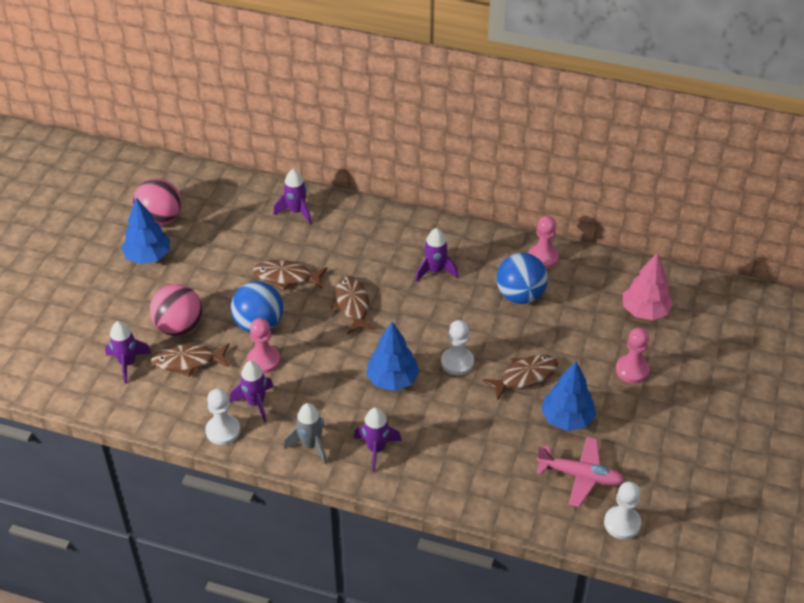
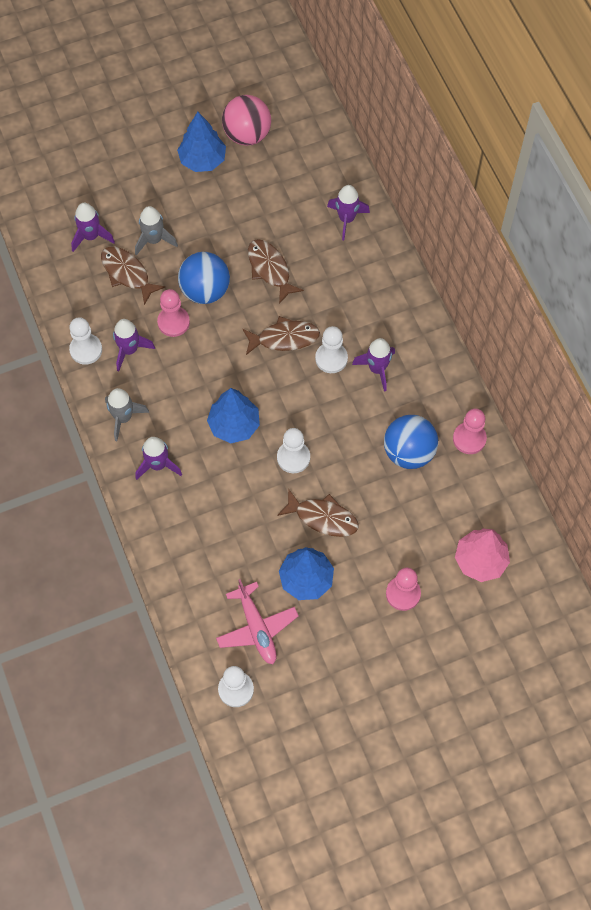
camera: 50 degrees right, 20 degrees up
(179, 327) = (154, 240): pink ball -> grey rocket
(352, 305) = (284, 338): brown fish -> brown fish turned 45 degrees clockwise
(399, 290) = (331, 358): none -> white pawn

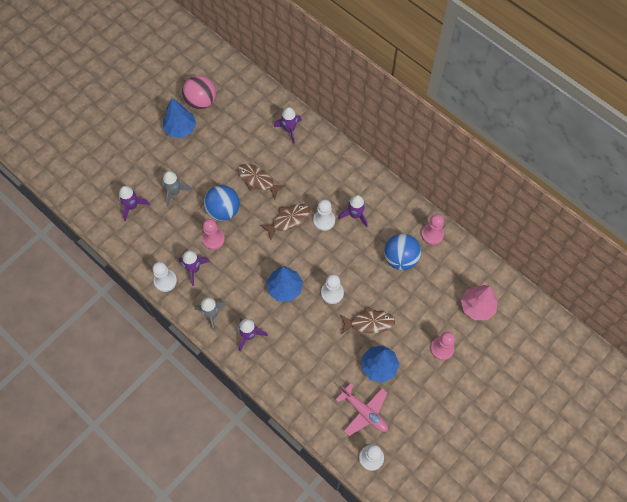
camera: 25 degrees left, 0 degrees up
(127, 273) = (168, 220): brown fish -> none

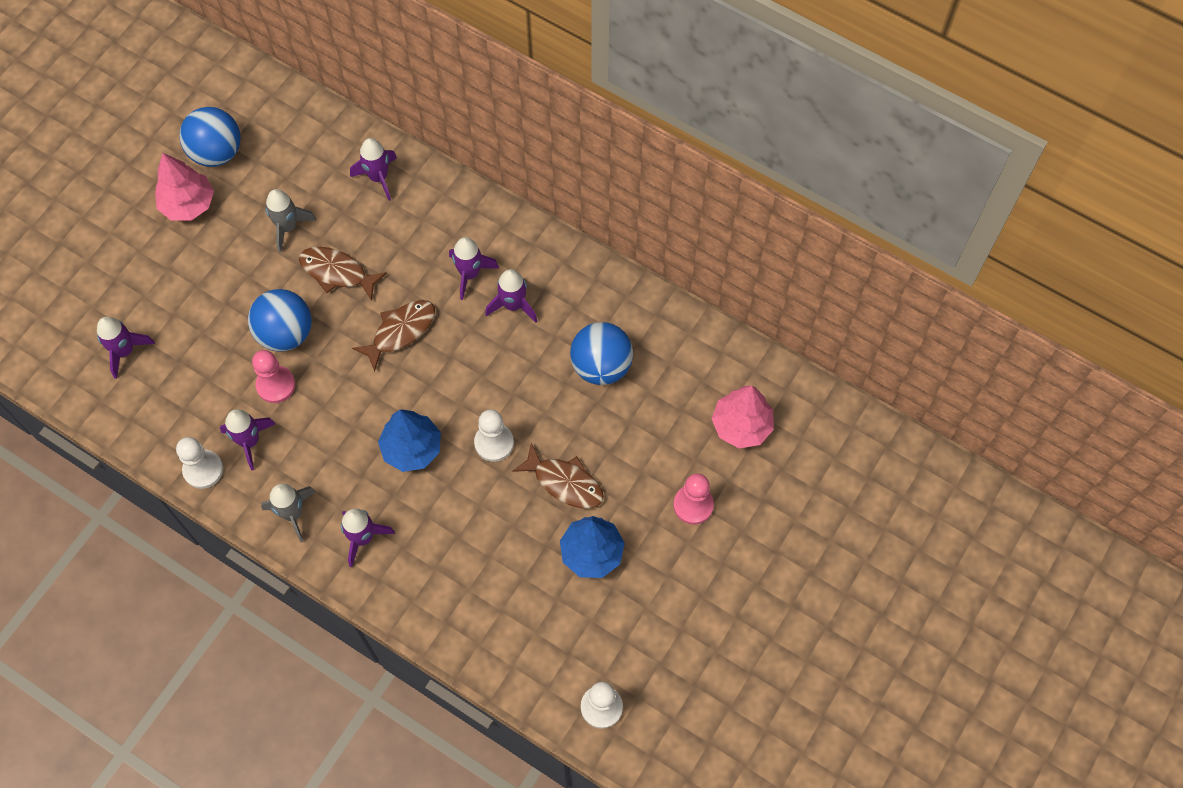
camera: 10 degrees left, 0 degrees up
(174, 192) = (195, 315): grey rocket -> grey rocket (288, 227)
(180, 129) = (188, 204): blue tree -> pink tree
(201, 102) = (217, 152): pink ball -> blue ball
(324, 220) = (461, 322): white pawn -> none
(333, 193) = (470, 274): none -> purple rocket
(364, 412) = (578, 633): pink plane -> none
(369, 323) = (565, 482): brown fish -> brown fish turned 45 degrees clockwise
(432, 234) = (648, 317): pink pawn -> none

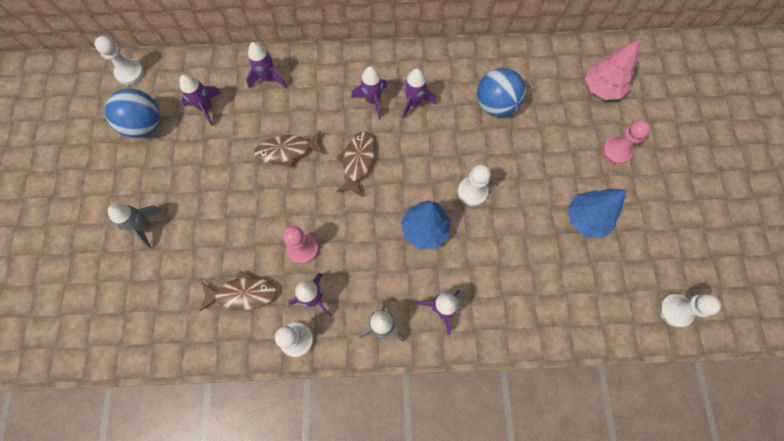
camera: 35 degrees left, 5 degrees up
(125, 351) = (177, 295): purple rocket -> purple rocket (206, 108)
(188, 204) = (150, 169): pink tree -> none
(241, 82) = (130, 73): none -> white pawn
(285, 333) = (283, 210): blue ball -> none
(288, 227) = (231, 143): grey rocket -> grey rocket (144, 226)
(565, 482) = (534, 187): brown fish -> brown fish (243, 293)

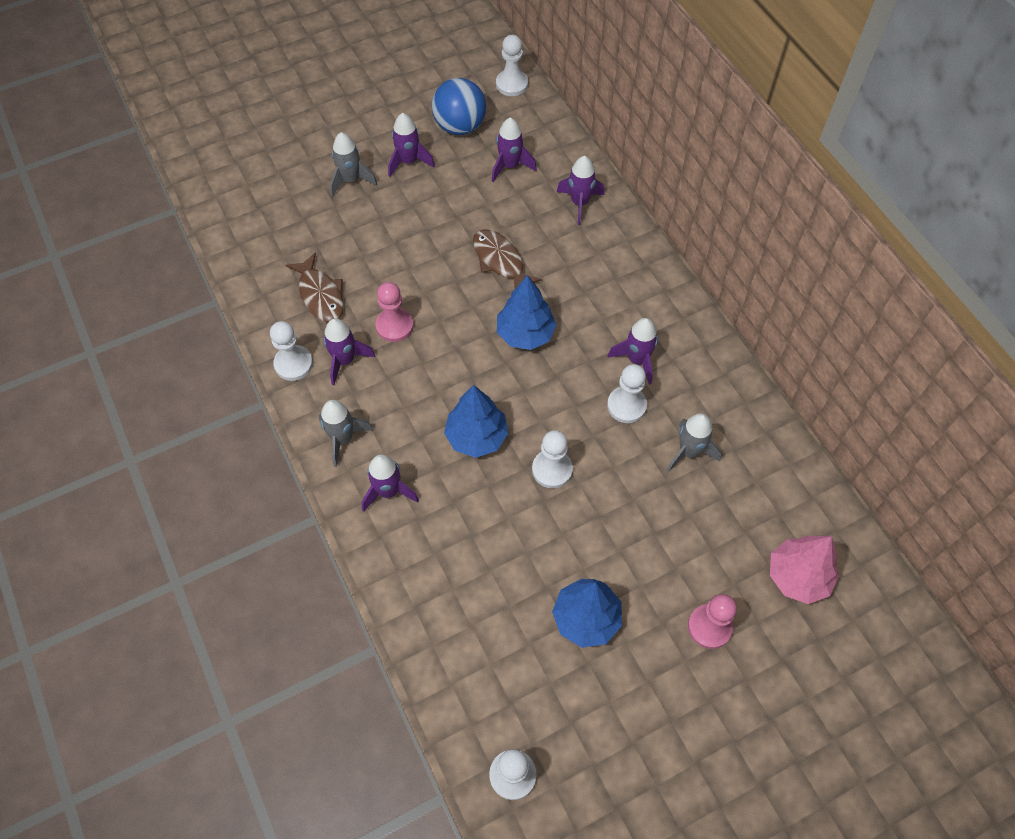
camera: 65 degrees right, 10 degrees down
(358, 161) = (525, 334): brown fish -> blue tree
(372, 100) = (613, 315): purple rocket -> purple rocket (409, 161)
(445, 125) = (626, 405): none -> white pawn
(495, 105) = (689, 452): blue ball -> grey rocket

